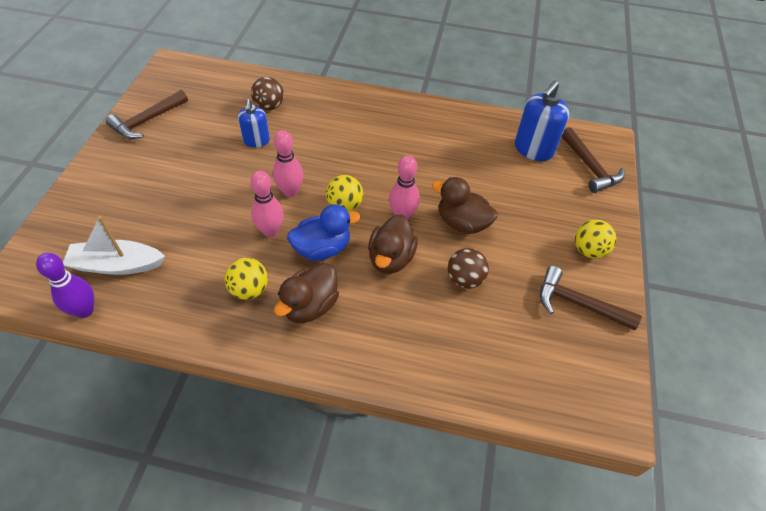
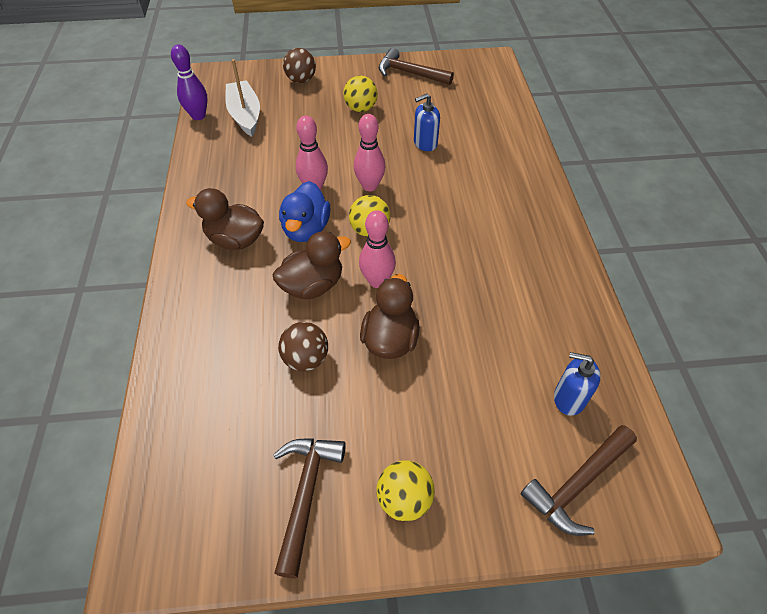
camera: 75 degrees right, 0 degrees up
(249, 289) = (242, 195): yellow ball -> yellow ball (361, 108)
(269, 106) = (480, 136): brown ball -> brown ball (301, 80)
(322, 249) = (306, 229): blue duck -> blue duck turned 45 degrees clockwise
(391, 258) = (313, 285): brown duck -> brown duck turned 150 degrees clockwise
(533, 149) = (568, 398): blue soap dispenser -> blue soap dispenser, size x0.63

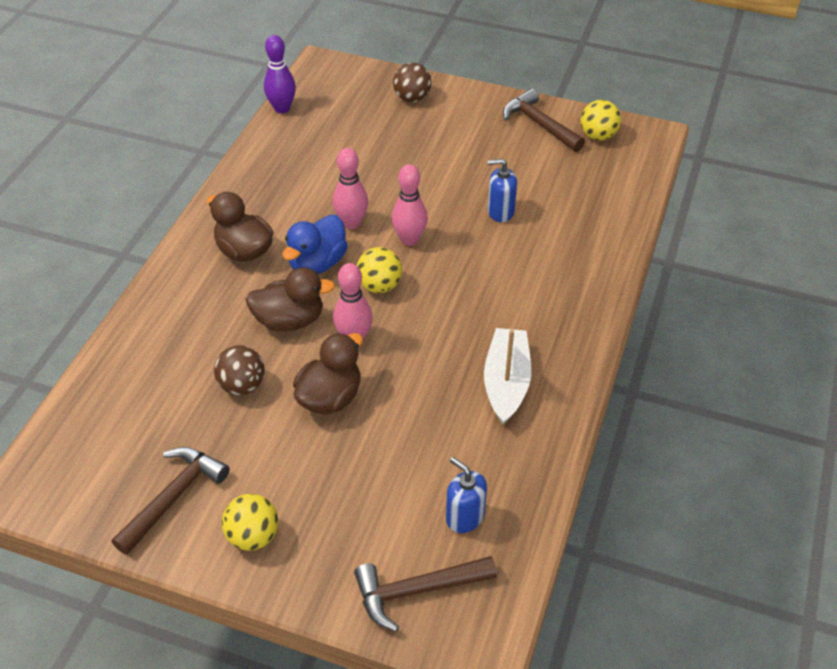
camera: 25 degrees right, 5 degrees down
(245, 115) = (329, 121): white boat -> white boat (506, 382)
(361, 108) = (456, 150): yellow ball -> yellow ball (598, 136)

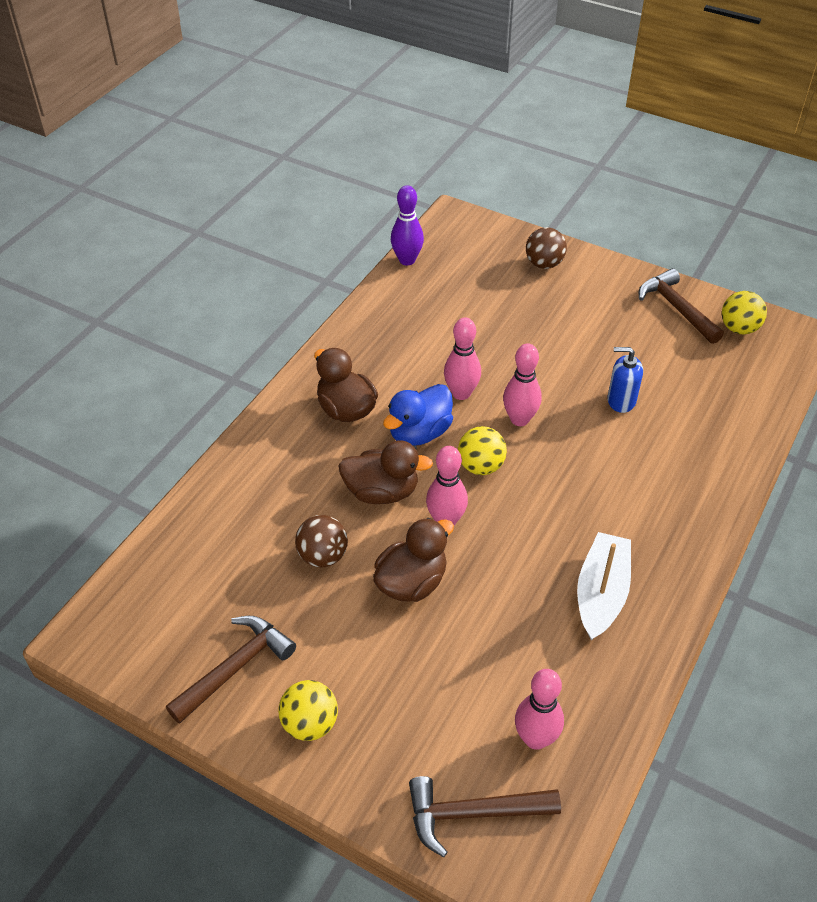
camera: 10 degrees right, 0 degrees up
(464, 517) = (535, 738): blue soap dispenser -> pink bowling pin

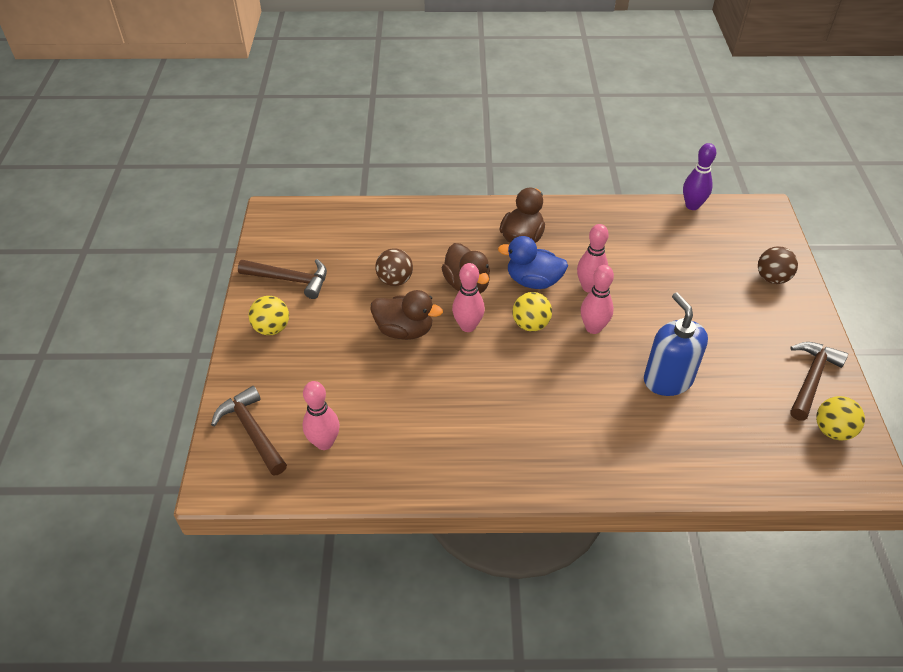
camera: 60 degrees right, 0 degrees up
(601, 593) = (468, 435): white boat -> none
(621, 400) = (667, 380): blue soap dispenser -> blue soap dispenser, size x1.60

